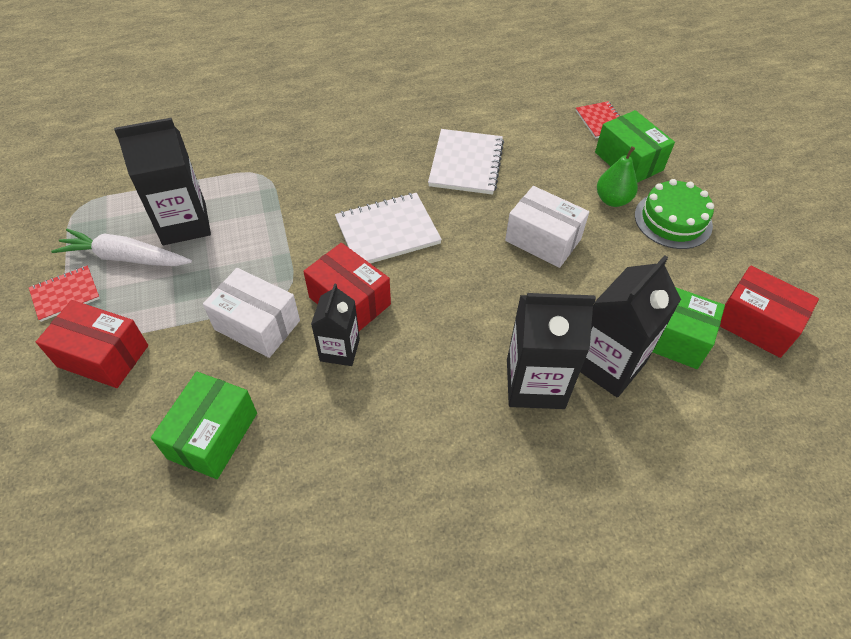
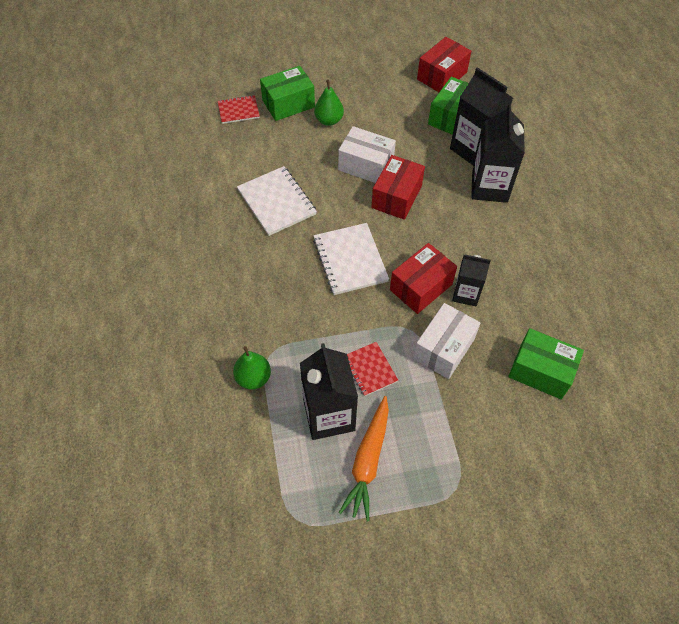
camera: 85 degrees left, 5 degrees up
(65, 294) = (410, 506): red notebook -> red notebook (370, 369)
(103, 356) = (475, 460): red box -> red box (396, 197)
(125, 257) = (368, 461): white carrot -> orange carrot
(236, 165) = (253, 378): none -> green pear
(466, 163) = (276, 202): white notebook -> white notebook turned 45 degrees clockwise
(543, 240) = (366, 165): white box -> white box turned 75 degrees clockwise
(673, 220) = (352, 93): green cake -> none

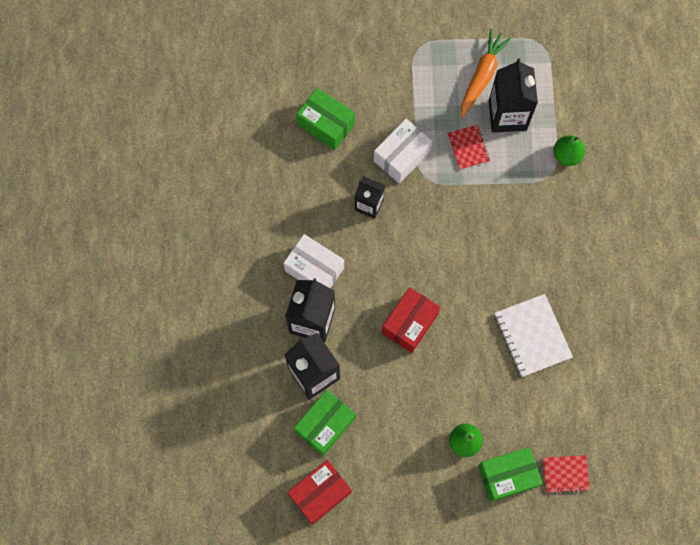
camera: 170 degrees left, 15 degrees up
(350, 260) = (468, 256): white notebook -> none
(366, 165) = (434, 369): white box -> white box (314, 269)
(421, 287) = (408, 218): red box -> none

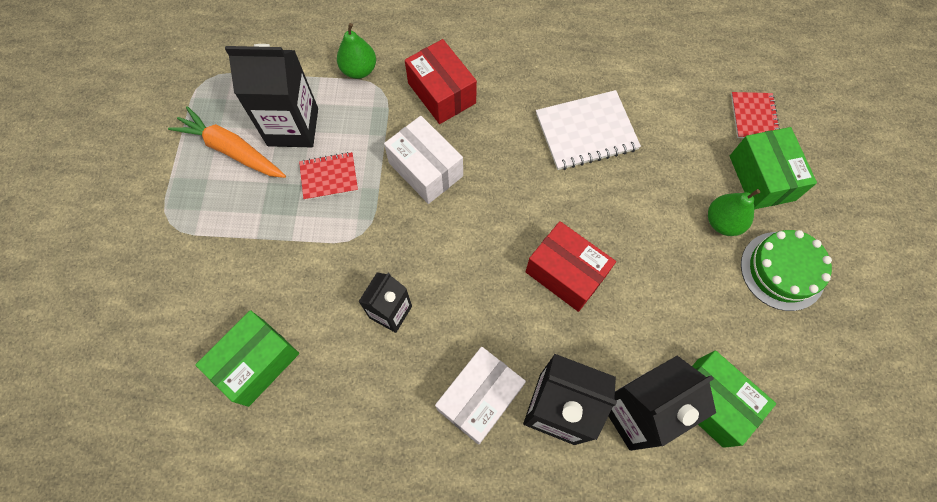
camera: 85 degrees left, 5 degrees down
(320, 493) = (808, 417): red box -> red box (441, 93)
(401, 156) = (326, 261): white box -> white box (425, 169)
(429, 485) = (782, 270): none -> green cake

